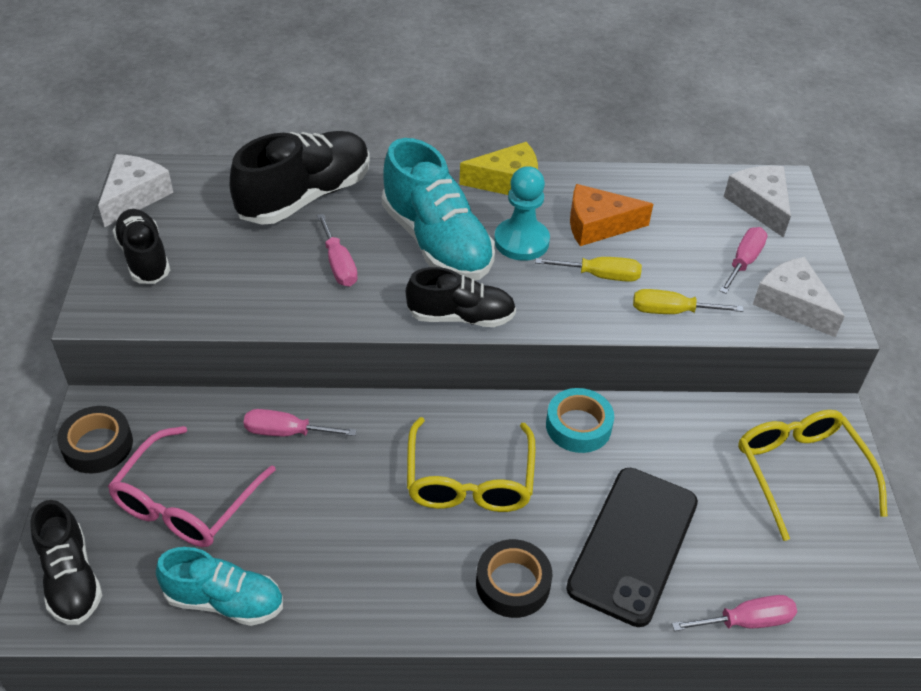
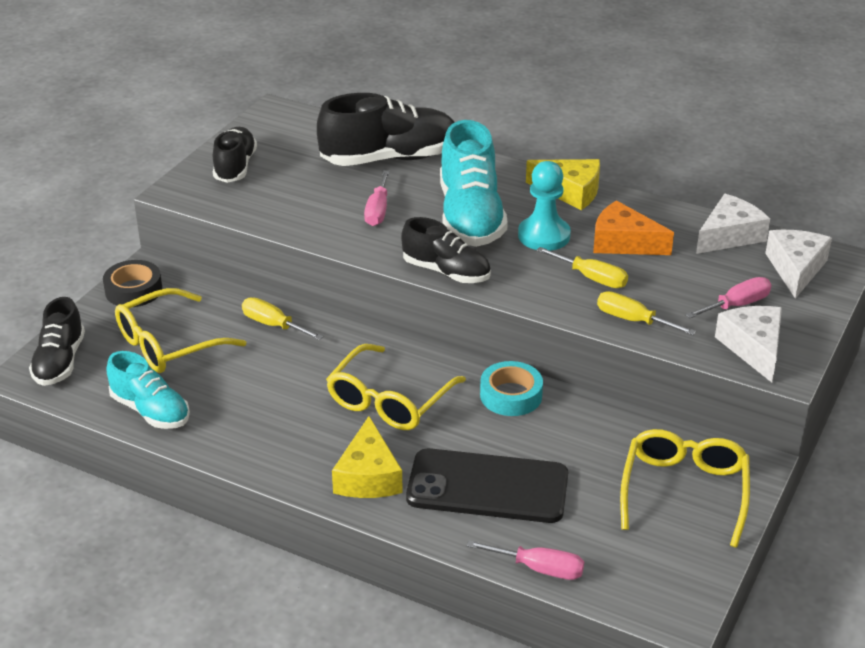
camera: 30 degrees right, 10 degrees down
(135, 196) = (259, 125): white cheese -> white cheese (729, 236)
(187, 501) = (169, 344): pink glasses -> yellow glasses
(286, 432) = (273, 325): pink screwdriver -> yellow screwdriver
(513, 583) = (368, 476): black tape -> yellow cheese
(633, 544) = (487, 487): black phone -> black phone turned 45 degrees clockwise

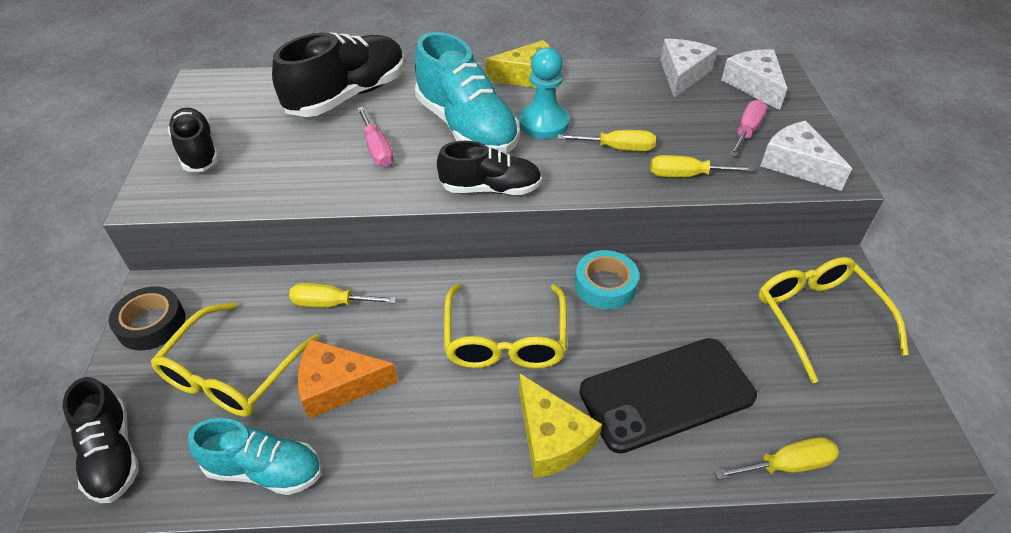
camera: 30 degrees left, 10 degrees up
(539, 569) = (786, 465): pink screwdriver -> yellow screwdriver
(623, 242) = (611, 107): orange cheese -> orange cheese (338, 385)

